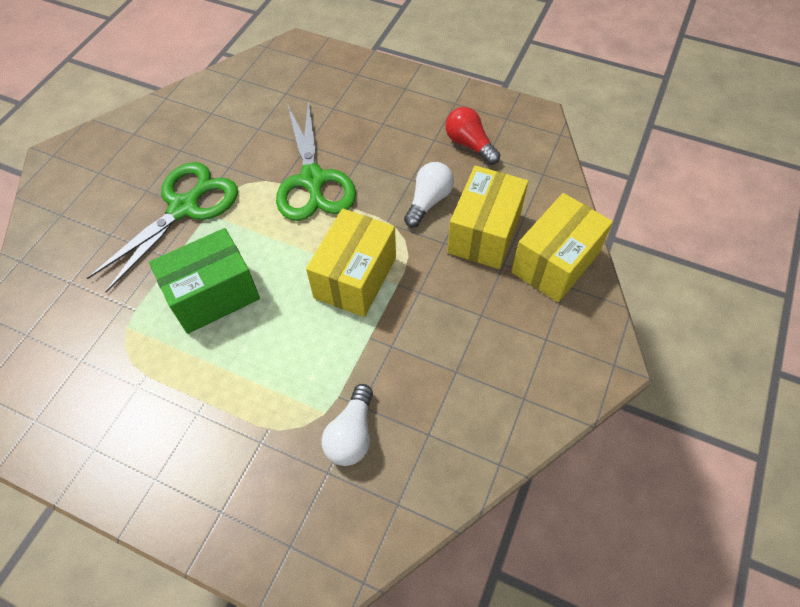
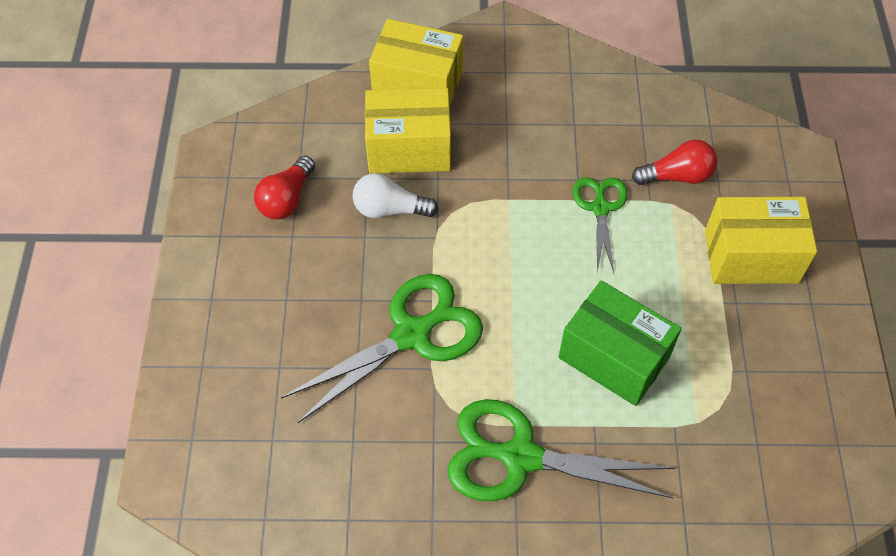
camera: 115 degrees left, 0 degrees up
(351, 434) = (677, 176): white light bulb -> red light bulb
(352, 349) = (600, 208): none -> green scissors
(355, 277) = (521, 237): yellow box -> yellow box (751, 256)

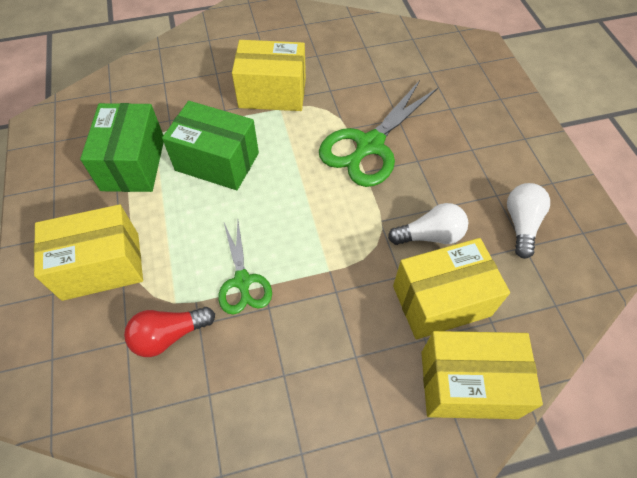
camera: 165 degrees right, 0 degrees up
(286, 199) = (521, 224): red light bulb -> white light bulb
(520, 457) = (272, 93): green scissors -> yellow box
(724, 380) = (133, 163): none -> green box

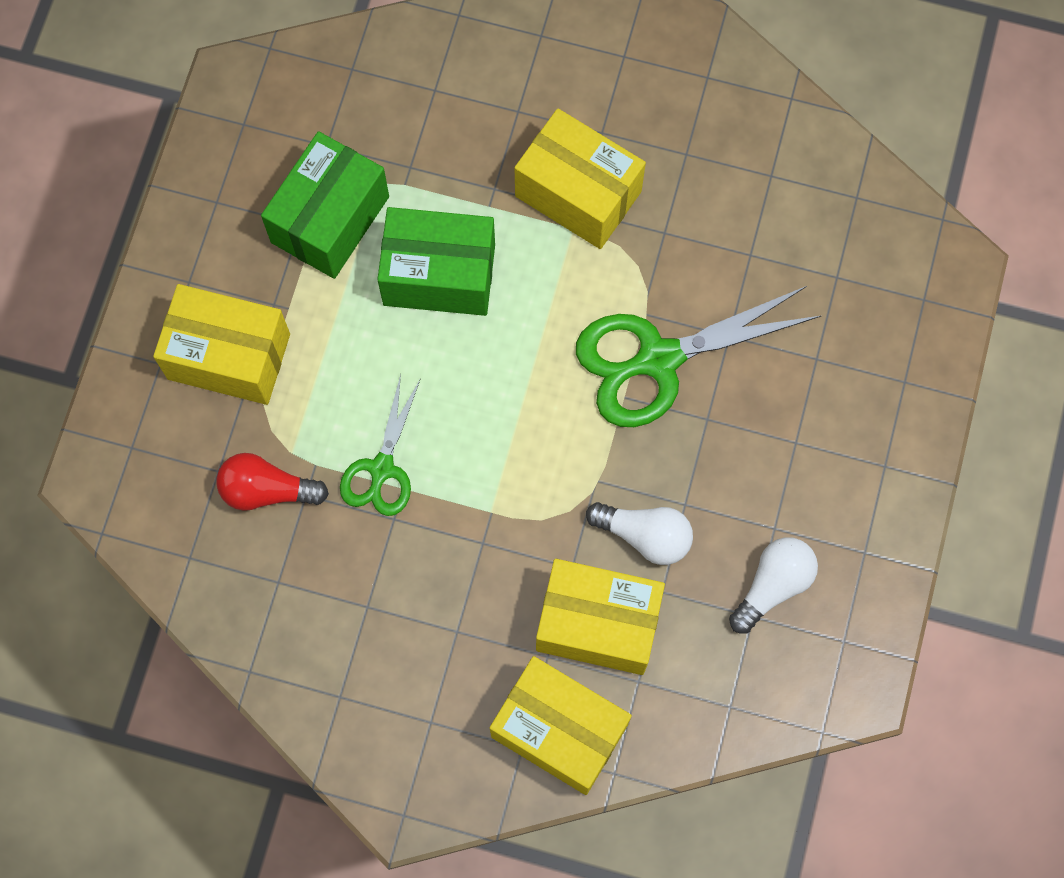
camera: 30 degrees right, 15 degrees up
(217, 162) = (439, 275): green box -> green box turned 45 degrees counterclockwise

